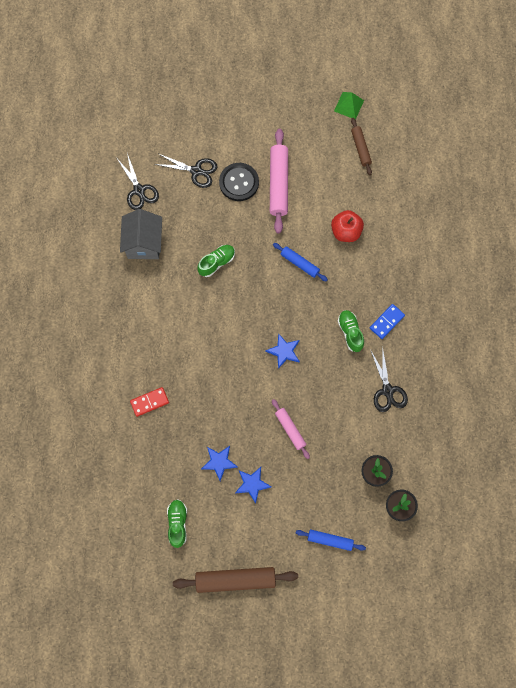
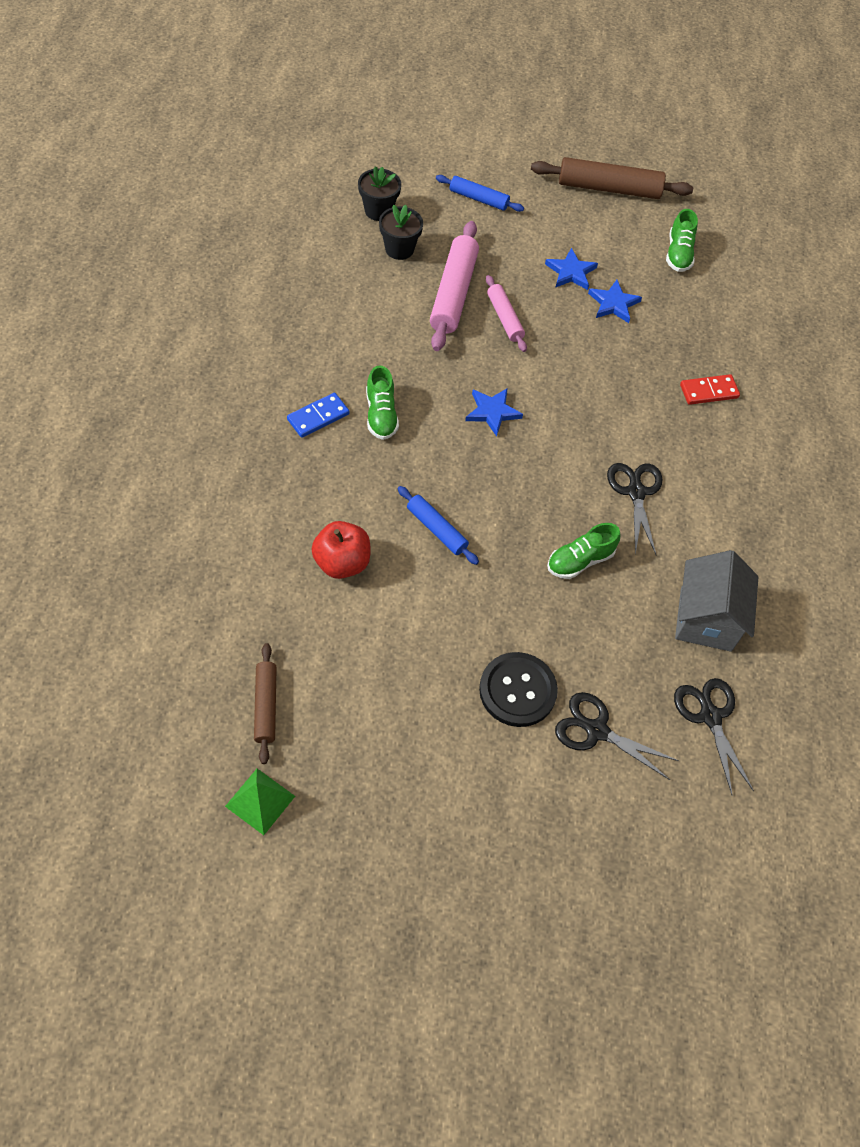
camera: 175 degrees left, 15 degrees down
(278, 184) = (443, 672): pink rolling pin -> pink rolling pin (454, 293)
(387, 390) = (348, 333): black scissors -> black scissors (635, 492)

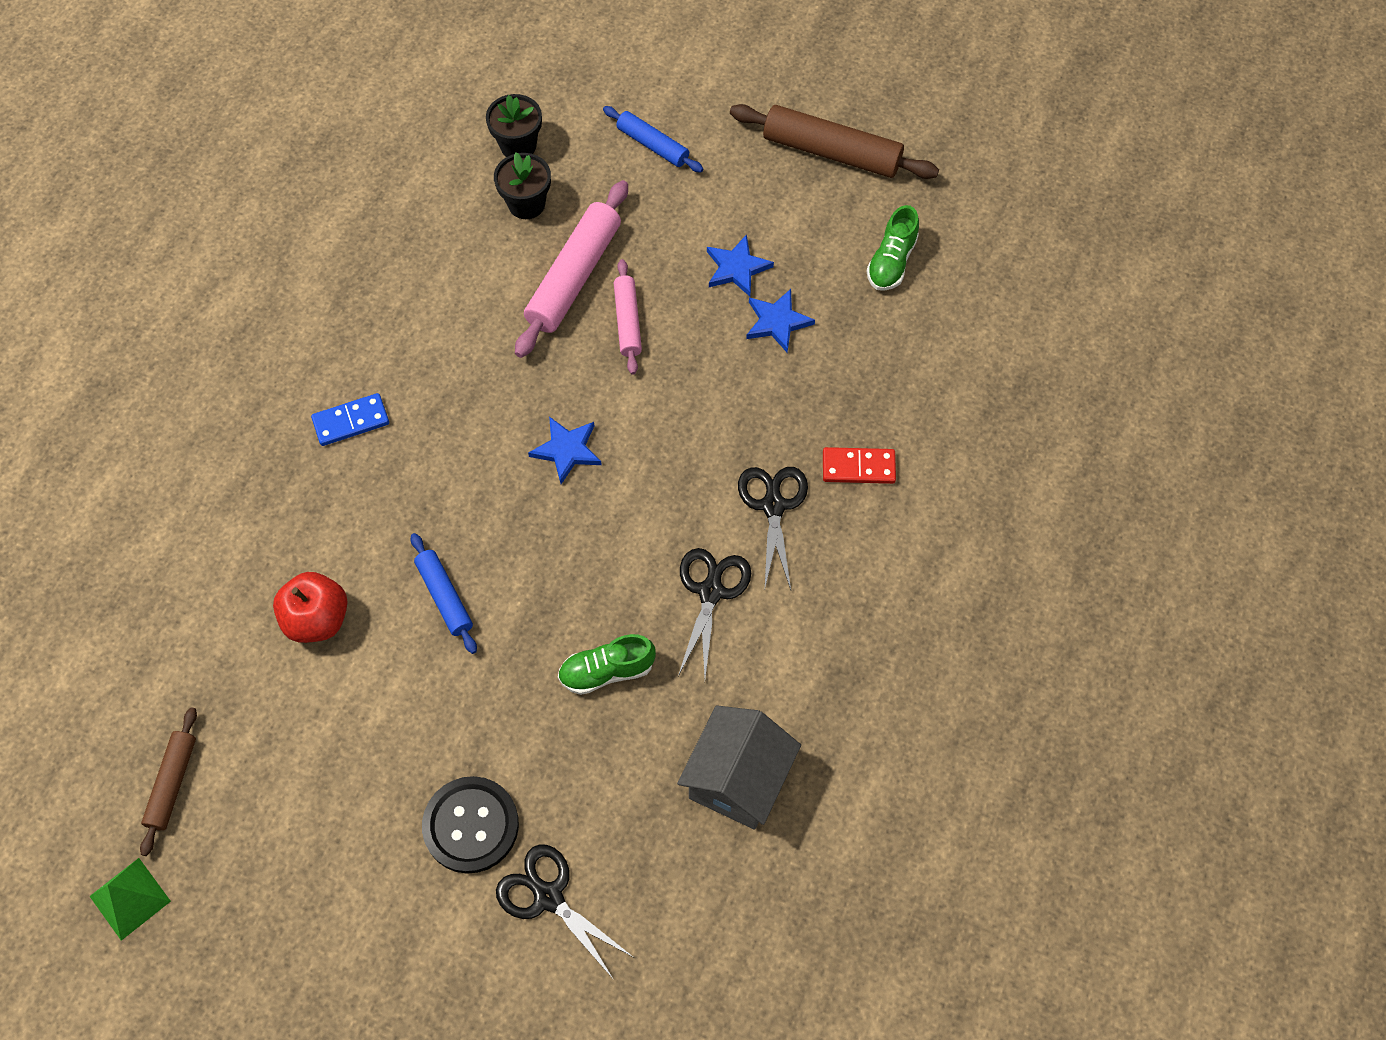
camera: 20 degrees right, 5 degrees up
(381, 415) = (428, 431): green shoe -> none
(710, 716) = (695, 909): black scissors -> black scissors (773, 506)

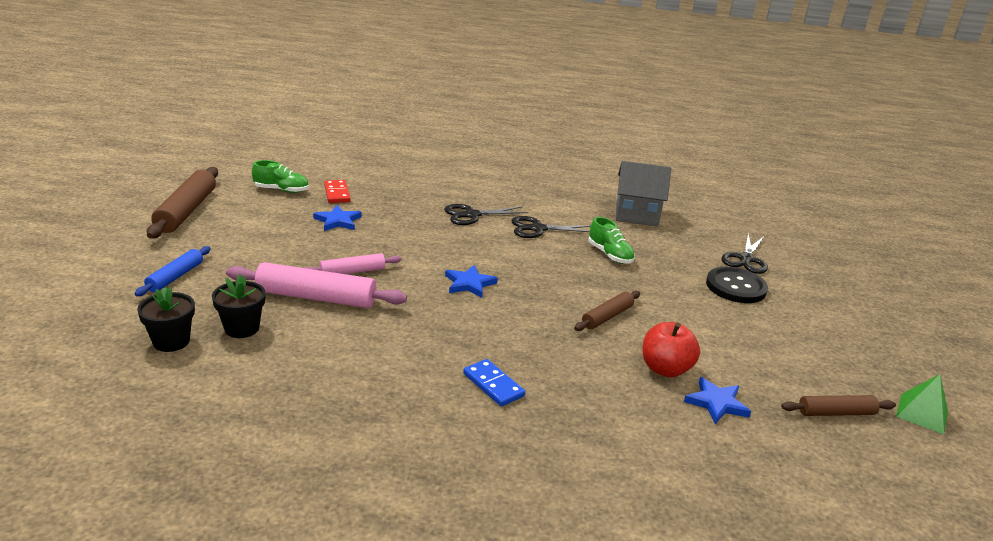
camera: 110 degrees left, 35 degrees down
(445, 596) = (607, 317): blue rolling pin -> brown rolling pin
(737, 268) = (295, 236): blue star -> blue star (716, 403)
(858, 467) = (434, 194): red domino -> red domino (337, 193)

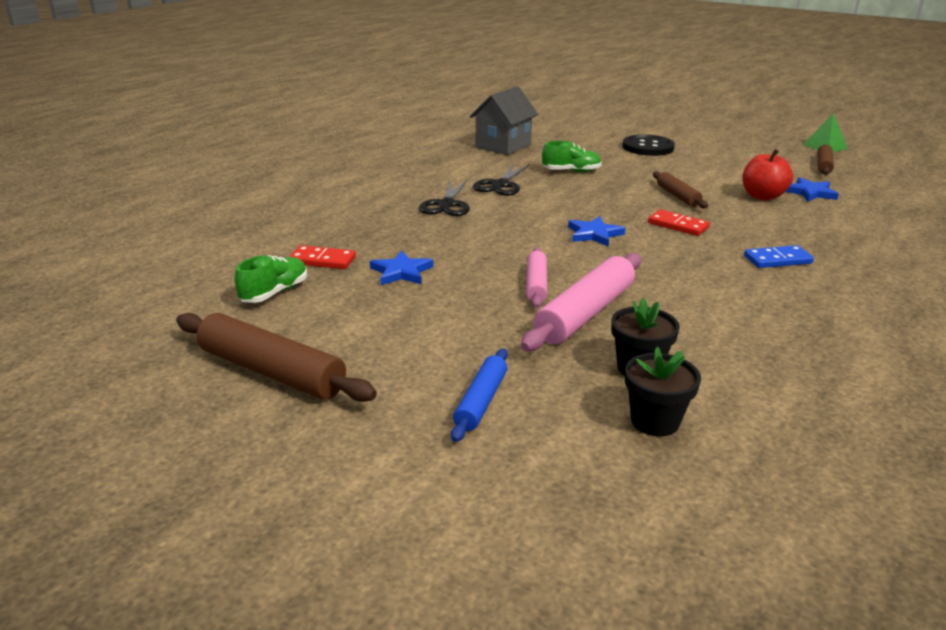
camera: 60 degrees left, 0 degrees up
(175, 277) = (481, 401): blue rolling pin -> blue rolling pin turned 60 degrees clockwise
(529, 323) = (678, 225): none -> red domino
(746, 259) = (605, 134): black scissors -> none

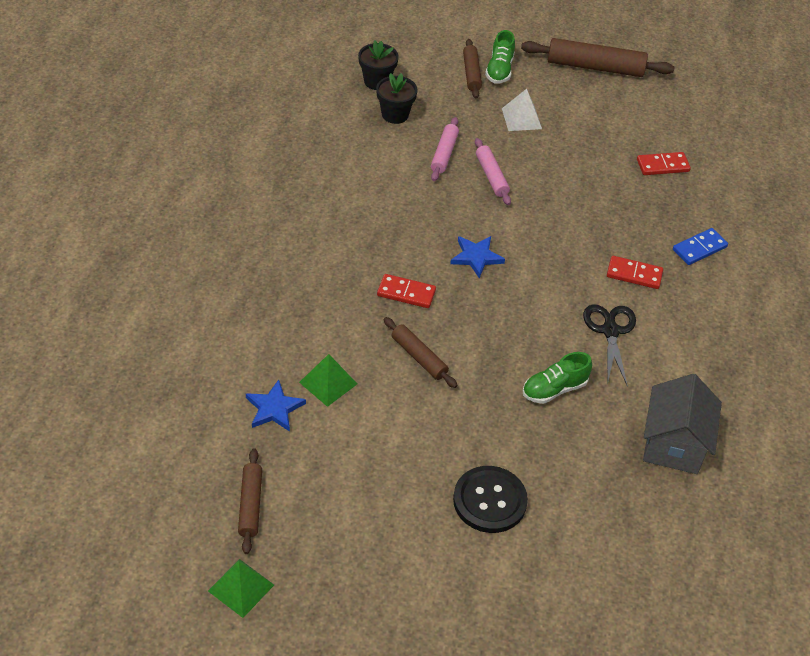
camera: 155 degrees right, 20 degrees up
(274, 293) = (659, 125): green shoe -> green shoe (499, 70)
(401, 272) = (595, 166): blue star -> none
(447, 205) = (634, 274): black scissors -> red domino
(450, 330) = (521, 118): none -> white pyramid
(481, 401) = (471, 73): blue rolling pin -> brown rolling pin
(585, 313) = (444, 154): pink rolling pin -> pink rolling pin, size x0.58
(762, 196) = (328, 383): red apple -> green pyramid
(777, 260) = (312, 256): blue domino -> blue domino (699, 248)

